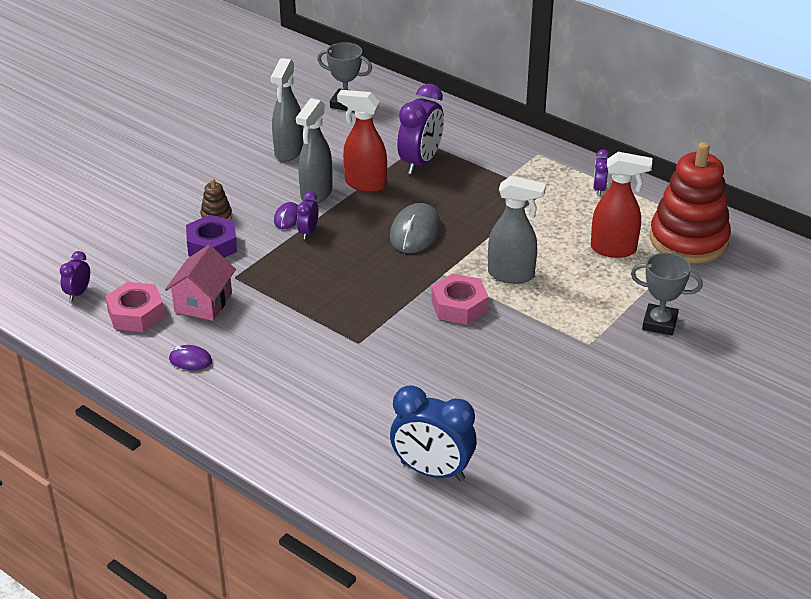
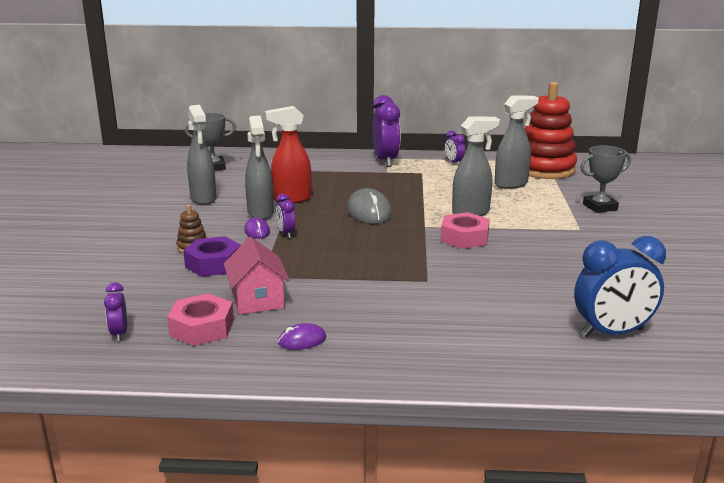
camera: 35 degrees left, 15 degrees down
(420, 162) = (315, 180): purple clock -> purple clock (385, 161)
(614, 249) = (511, 184): red spray bottle -> grey spray bottle

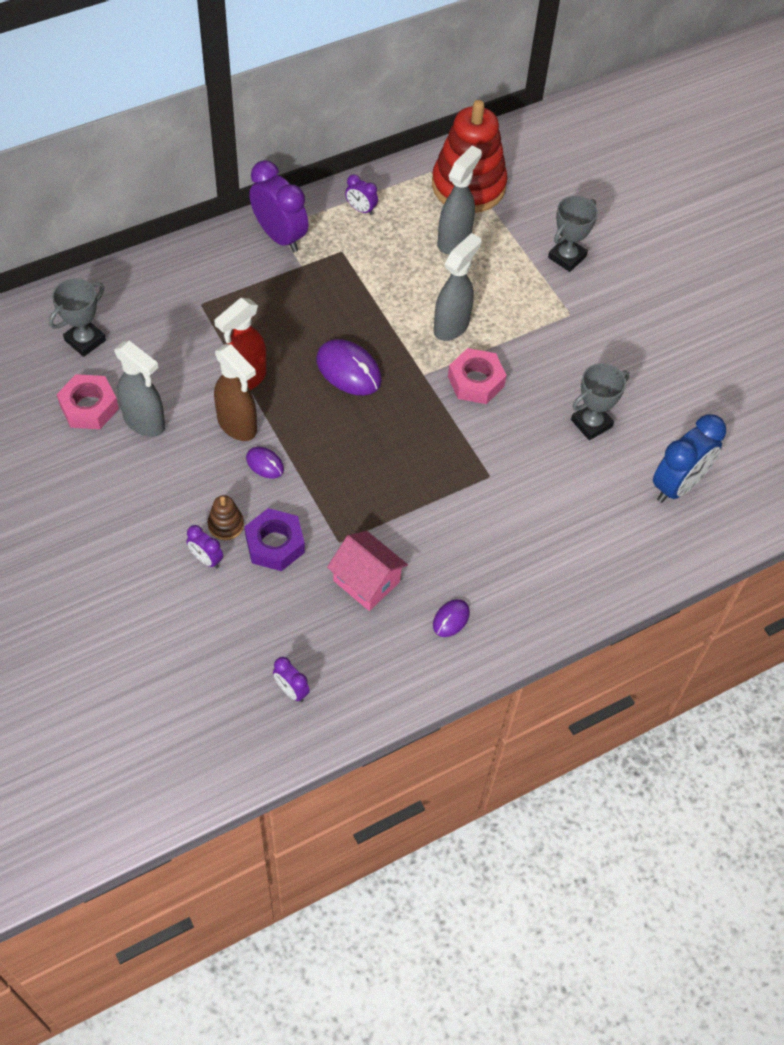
camera: 35 degrees left, 35 degrees up
(202, 328) = (354, 646): pink nut -> pink nut (89, 407)
(260, 213) = (237, 425): grey spray bottle -> brown spray bottle
(286, 234) = (299, 455): purple clock -> purple clock (206, 559)
(369, 212) = (349, 370): grey mouse -> purple mouse
(550, 279) = (591, 423): none -> grey trophy

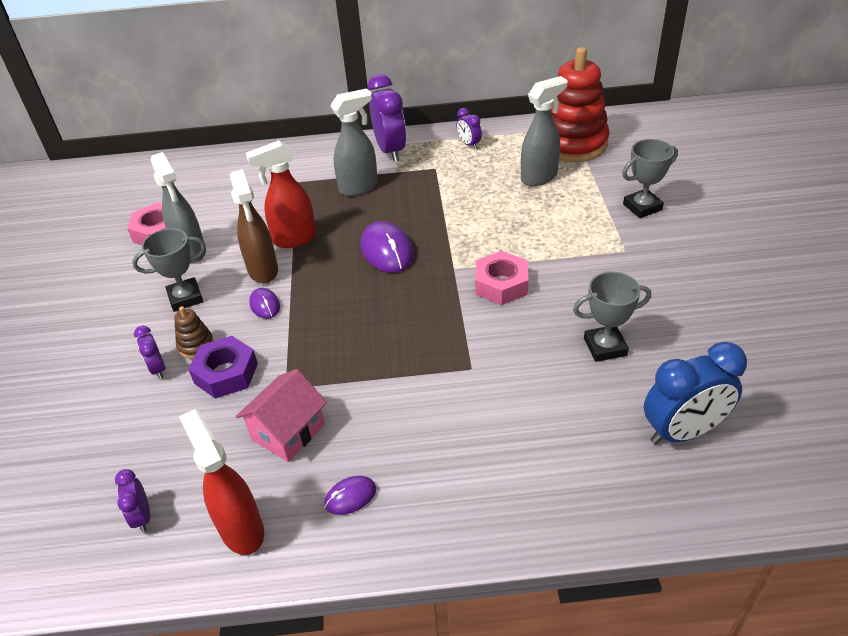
camera: 30 degrees right, 15 degrees down
(85, 340) = (191, 188): grey trophy -> grey trophy (185, 298)
(366, 581) = (288, 431): pink house -> pink house turned 60 degrees clockwise
(380, 672) = (241, 529): none -> red spray bottle
(452, 326) = (502, 237): grey spray bottle -> grey spray bottle (359, 187)

